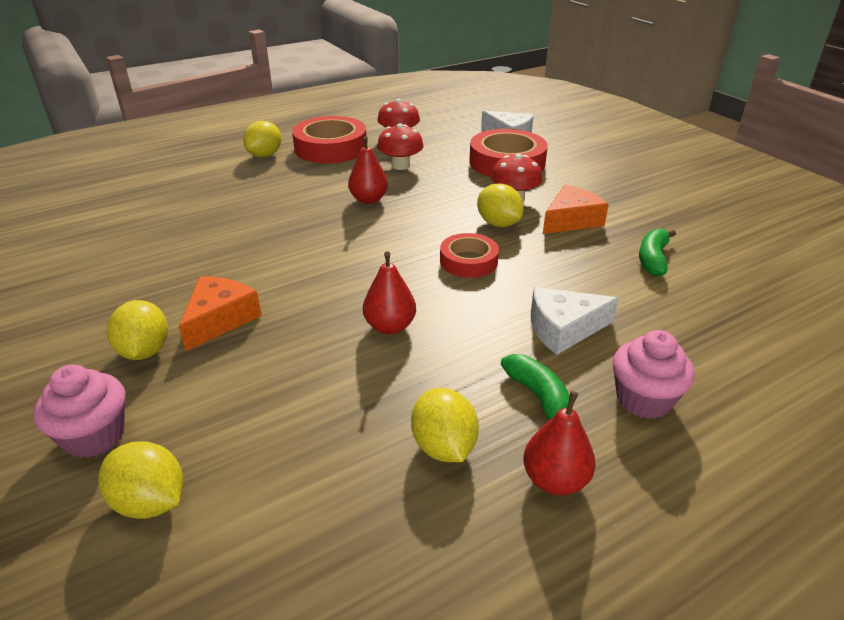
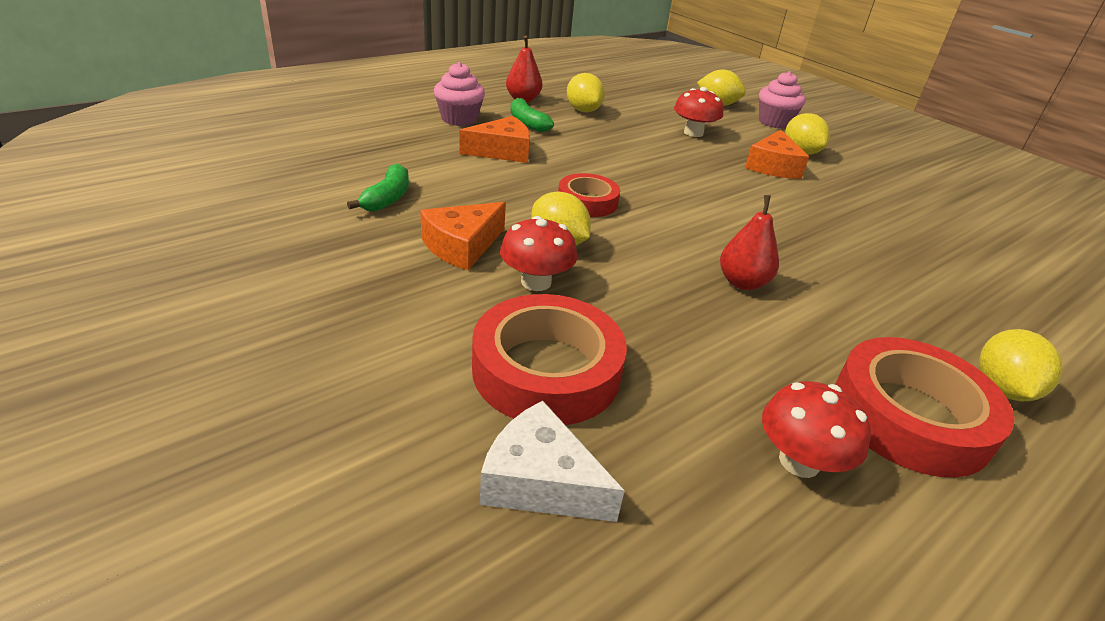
camera: 170 degrees right, 0 degrees up
(390, 326) = (640, 158): red pear -> none
(400, 166) = (740, 359): red mushroom -> red mushroom (693, 133)
(563, 329) = (502, 151): white cheese -> orange cheese

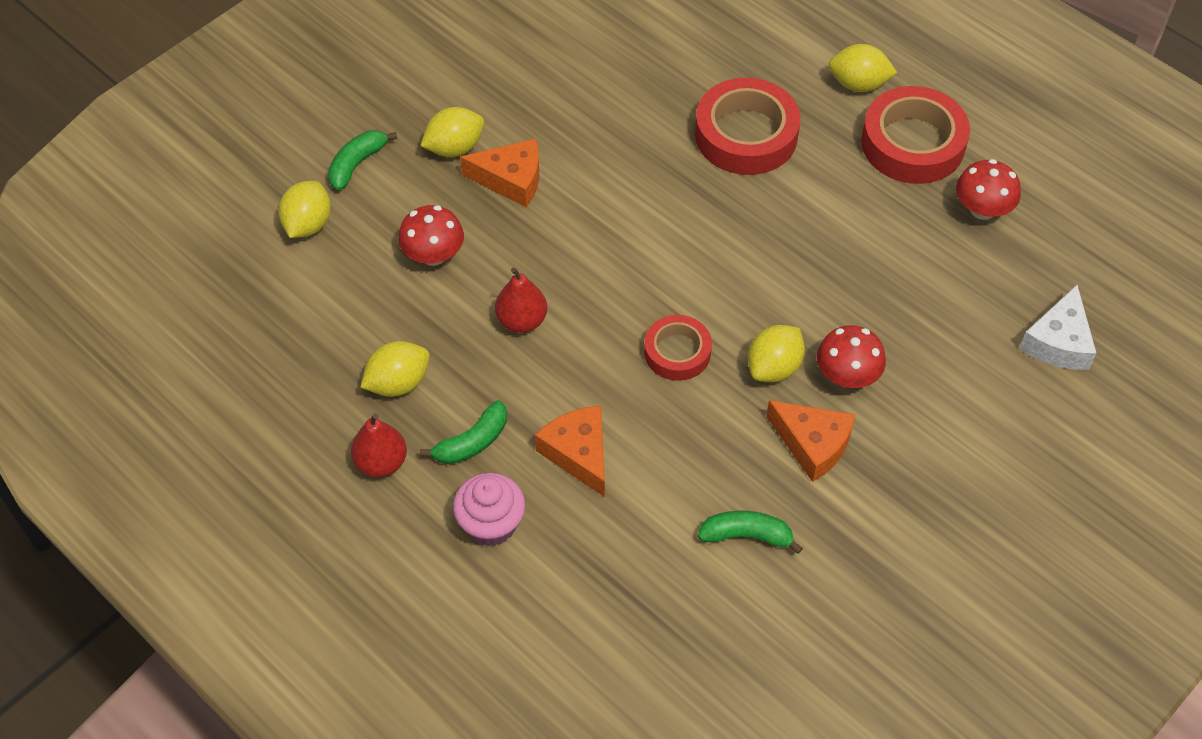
camera: 95 degrees left, 20 degrees up
(546, 370) = (957, 352): red tape -> red tape (746, 135)
(742, 282) = (782, 225): red pear -> red pear (522, 320)
(774, 122) = (357, 164): pink cupcake -> green banana

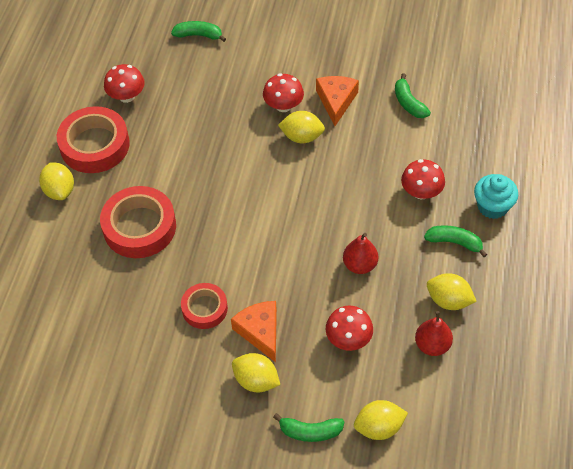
camera: 120 degrees left, 0 degrees up
(381, 462) = (502, 277): red pear -> red pear (432, 345)
(491, 524) = (492, 206): pink cupcake -> turquoise cupcake
(578, 453) = (421, 192): orange cheese -> red mushroom
(677, 352) = (324, 182): red tape -> red tape (204, 308)
(1058, 342) = (198, 35): white cheese -> green banana

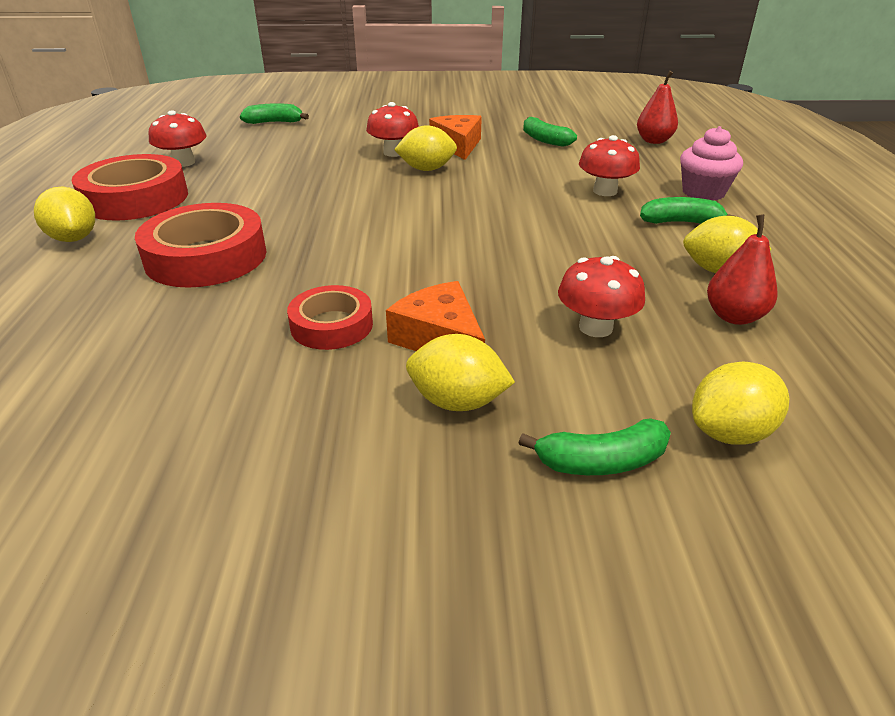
camera: 15 degrees left, 20 degrees down
(360, 265) = (564, 254): red pear -> red pear (654, 141)
(492, 206) = (703, 192): turquoise cupcake -> pink cupcake

